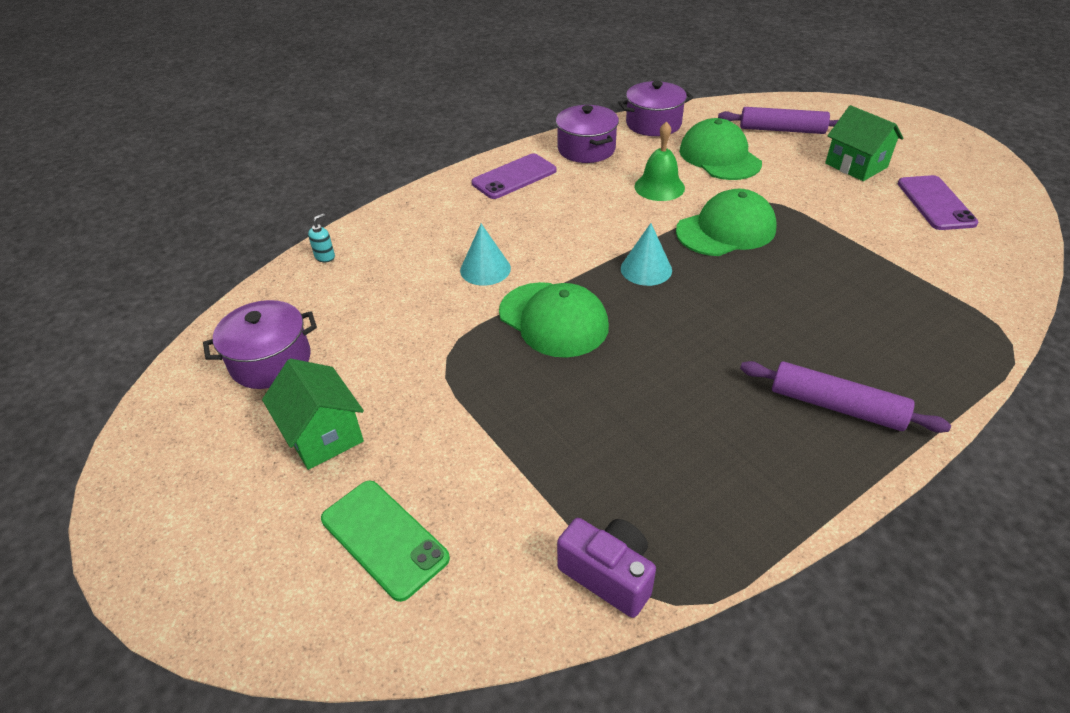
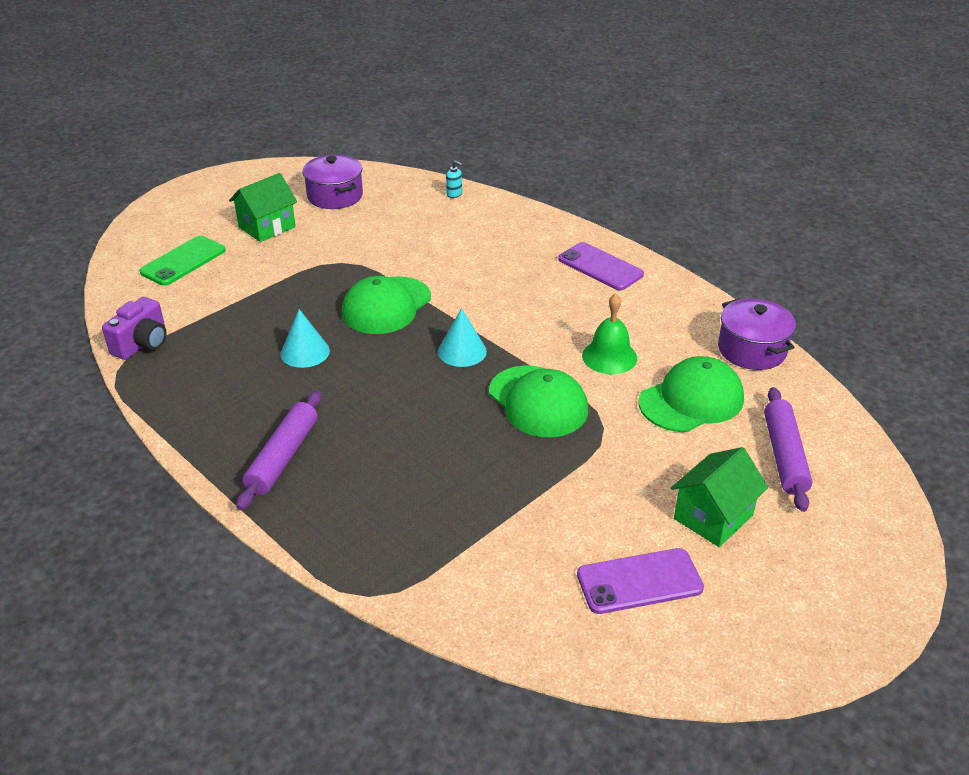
camera: 80 degrees right, 5 degrees down
(485, 269) = (449, 267): turquoise cone -> turquoise cone (305, 352)
(586, 149) = (672, 306): purple pot -> none

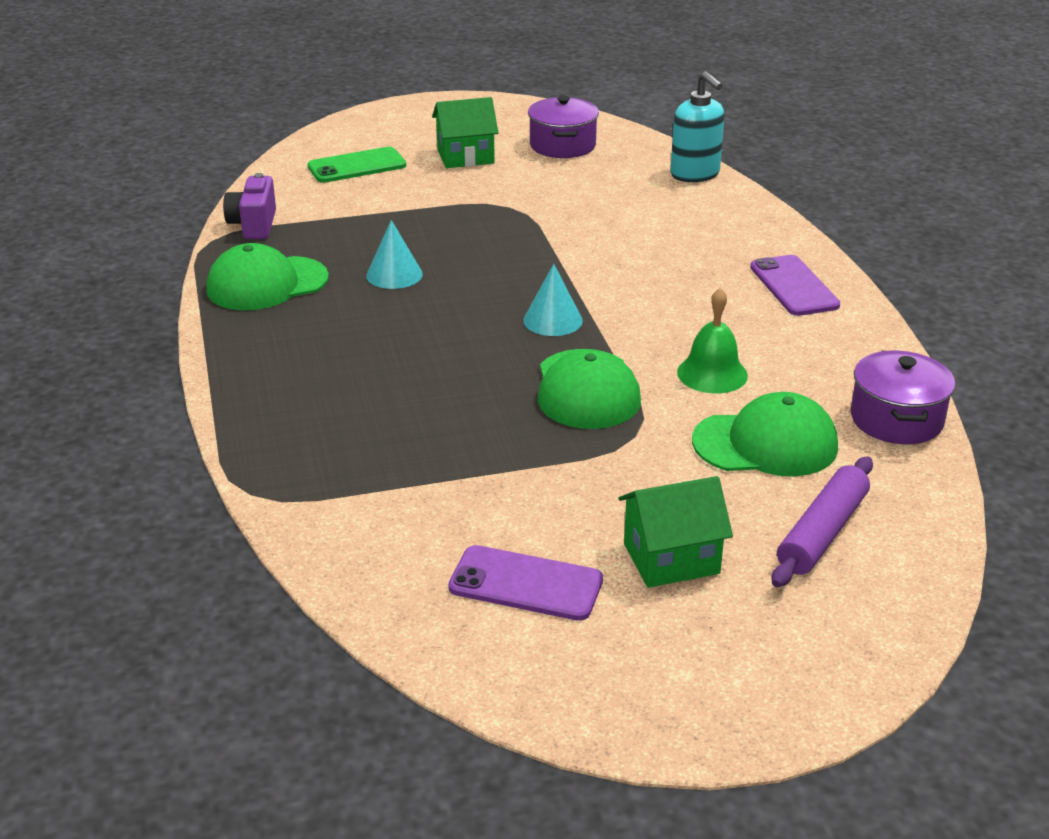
camera: 30 degrees right, 5 degrees down
(142, 344) = (254, 225): purple camera -> purple camera turned 120 degrees clockwise
(283, 457) = (286, 355): purple rolling pin -> none
(386, 306) = (515, 257): green cap -> green cap (267, 284)
(454, 194) = (695, 174): turquoise soap dispenser -> turquoise soap dispenser, size x2.30

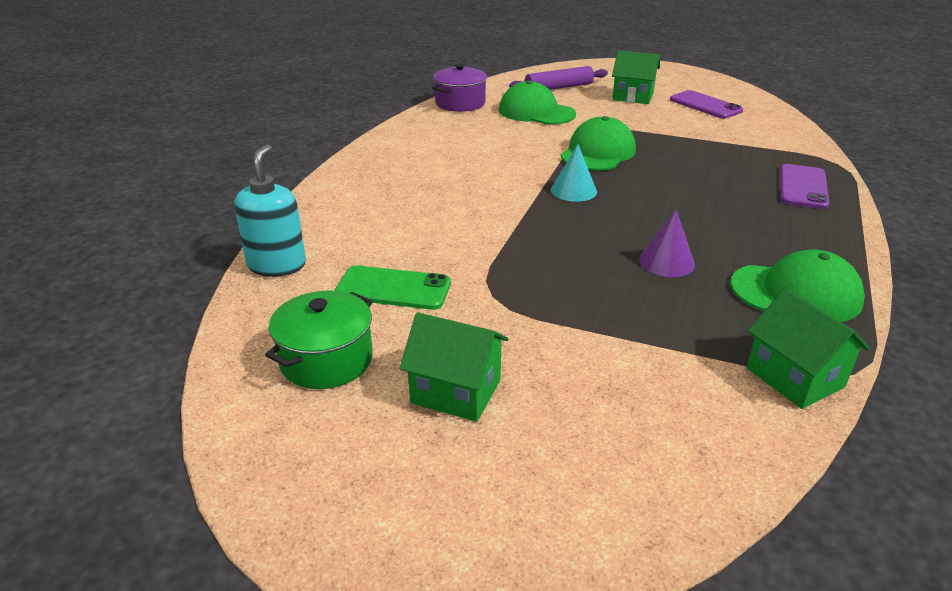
camera: 145 degrees left, 0 degrees up
(254, 225) = (794, 377): purple camera -> green house
(357, 166) = (610, 436): green phone -> green phone (393, 288)
(394, 274) = (666, 262): turquoise cone -> purple cone
(562, 145) = (326, 360): purple pot -> green pot
(712, 373) = (516, 140): green bell -> none
(793, 286) = (388, 162): purple phone -> purple phone (803, 187)

